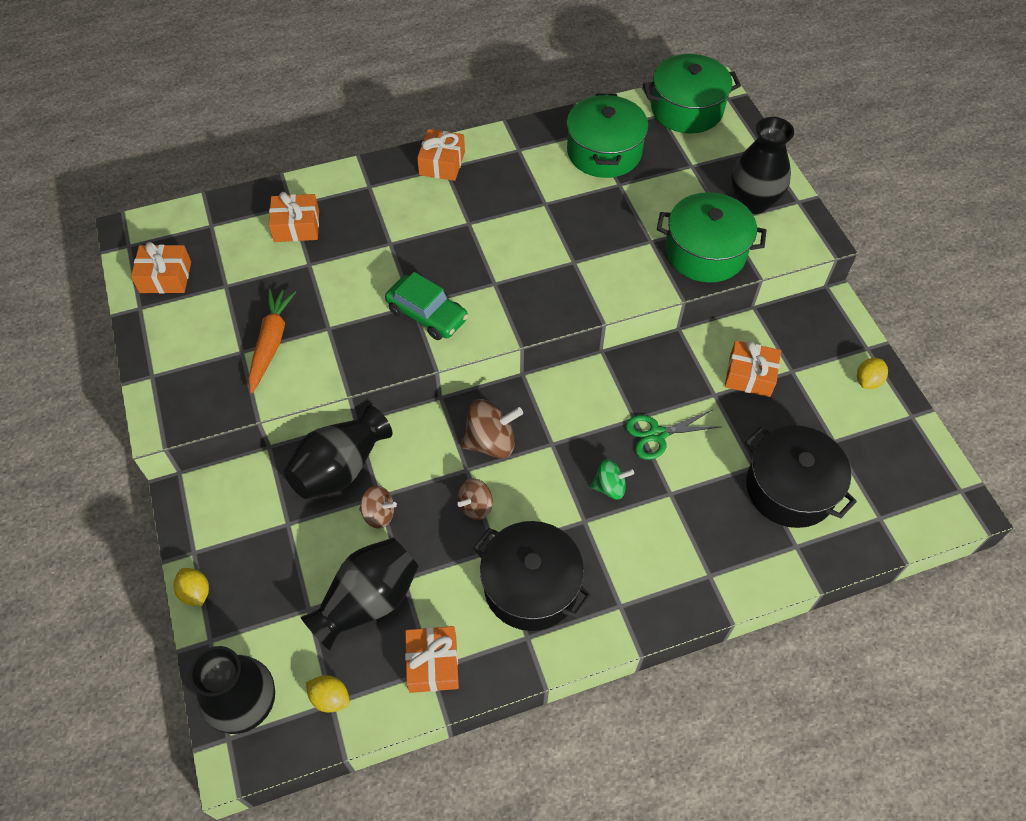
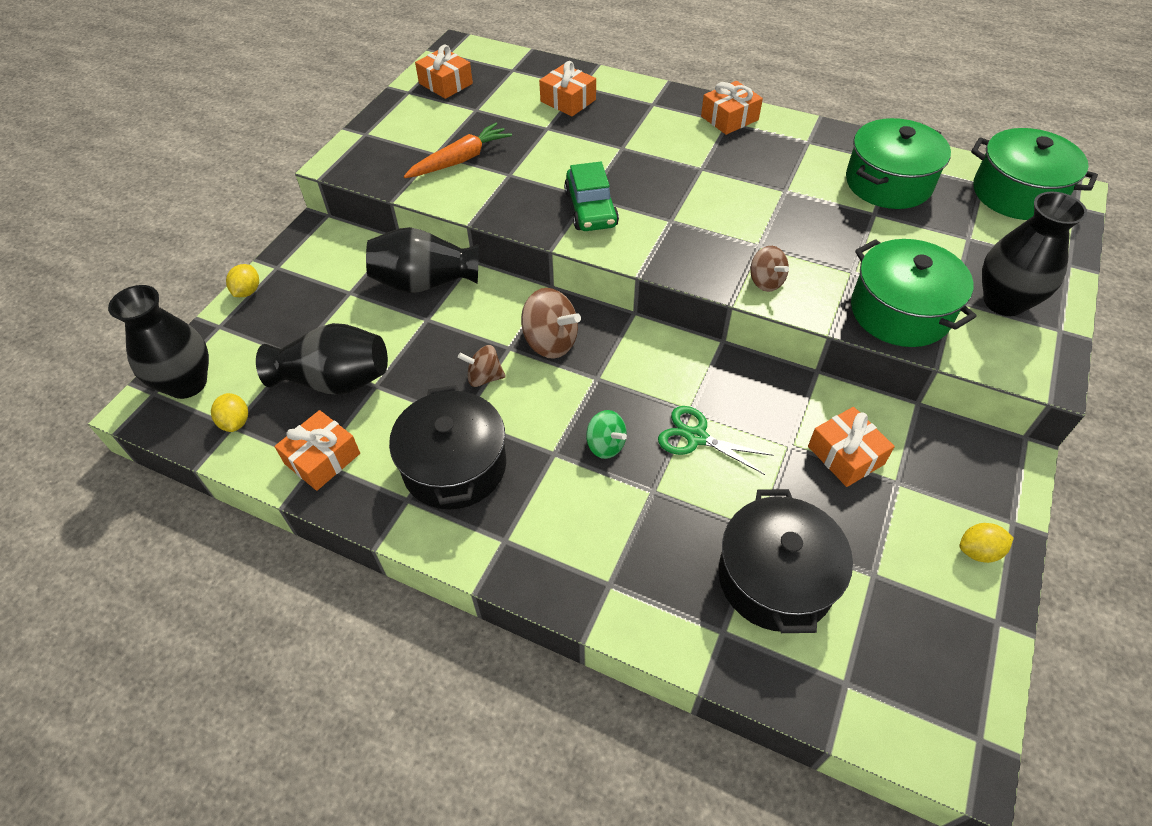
camera: 45 degrees right, 5 degrees down
(379, 514) = (412, 331): brown spinning top -> brown spinning top (765, 282)

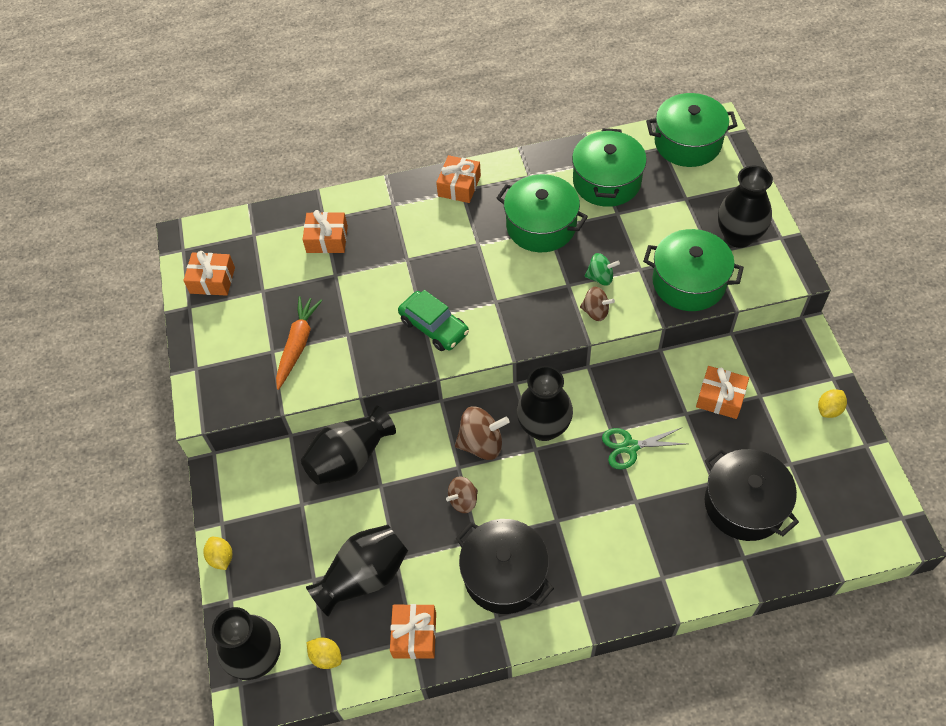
camera: 35 degrees left, 5 degrees up
(605, 445) = (582, 491): green spinning top -> green spinning top (600, 277)
(624, 365) = (544, 427): none -> black vase
(780, 185) = (541, 226): none -> green pot

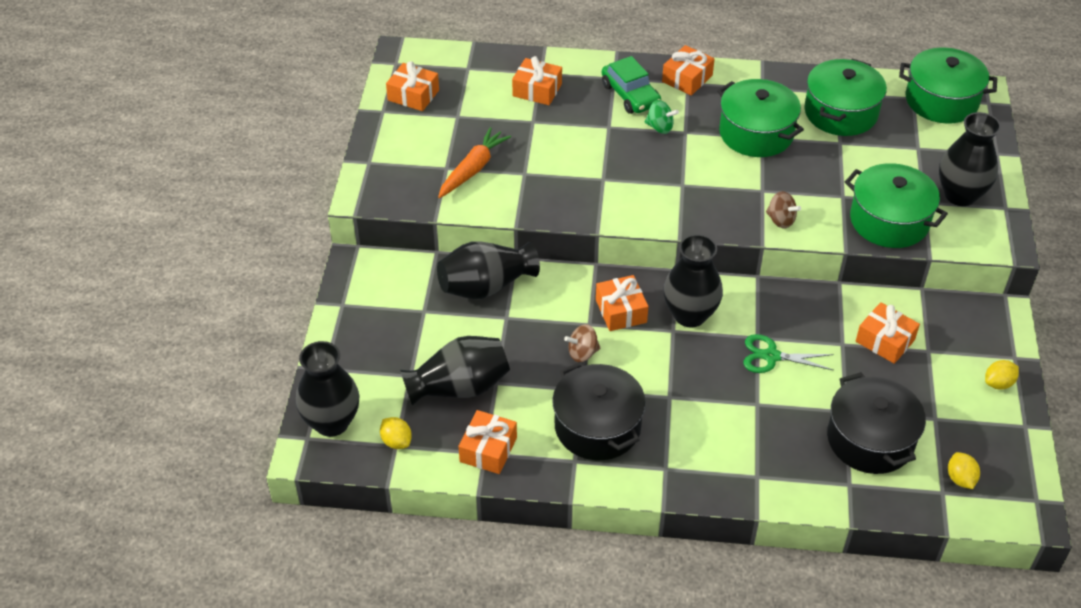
camera: 15 degrees right, 10 degrees down
(221, 558) = (330, 332): yellow lemon -> yellow lemon (960, 479)
(434, 327) = (611, 190): green car -> green car (630, 95)
(481, 444) = (621, 311): brown spinning top -> orange gift
(600, 277) = (798, 193): green spinning top -> green spinning top (660, 127)

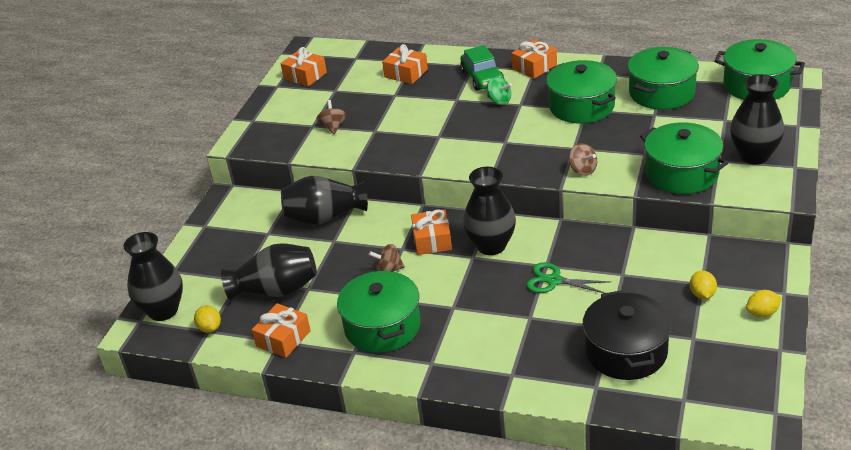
camera: 15 degrees right, 10 degrees down
(472, 169) = (333, 127): orange carrot -> brown spinning top
(597, 426) = (382, 326): black pot -> green pot
(885, 341) = (662, 273): orange gift -> none
(960, 479) = (704, 389): yellow lemon -> yellow lemon (702, 294)

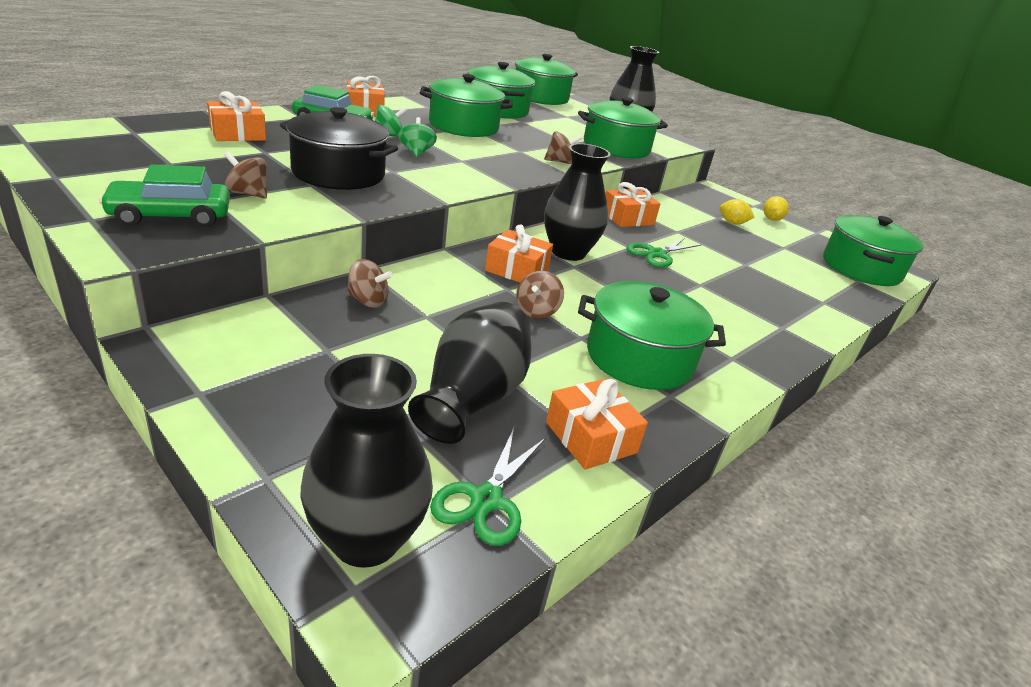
camera: 70 degrees left, 5 degrees down
(210, 328) = (486, 499): yellow lemon -> green scissors
(281, 130) = (171, 216): none -> green car
(305, 76) = (85, 159): orange gift -> orange gift (627, 218)
(325, 217) = (368, 301): black vase -> brown spinning top
(487, 124) = (416, 152): none -> green spinning top
(626, 351) = (783, 272): black pot -> black pot (338, 173)
(722, 396) = (861, 268): none -> green pot

